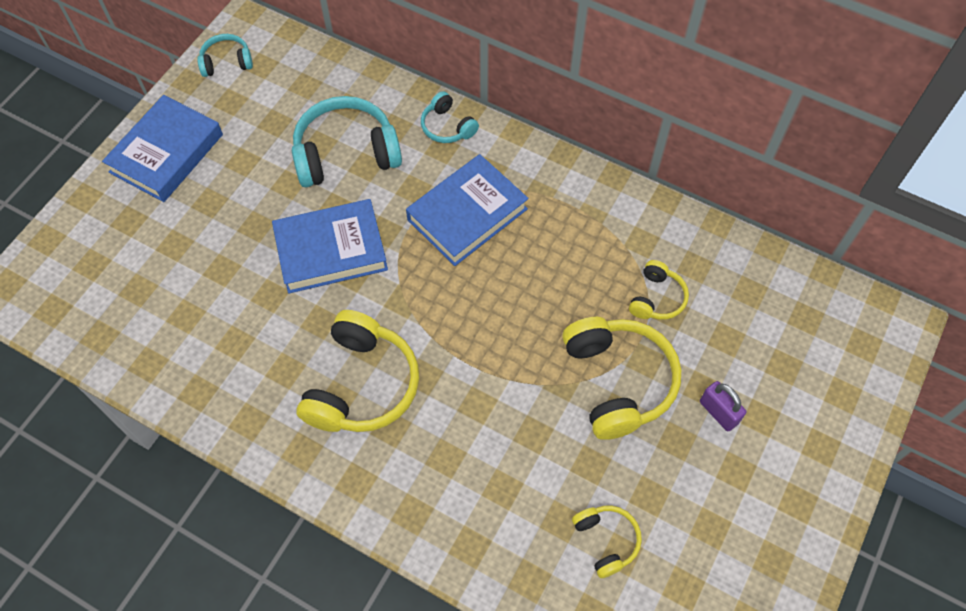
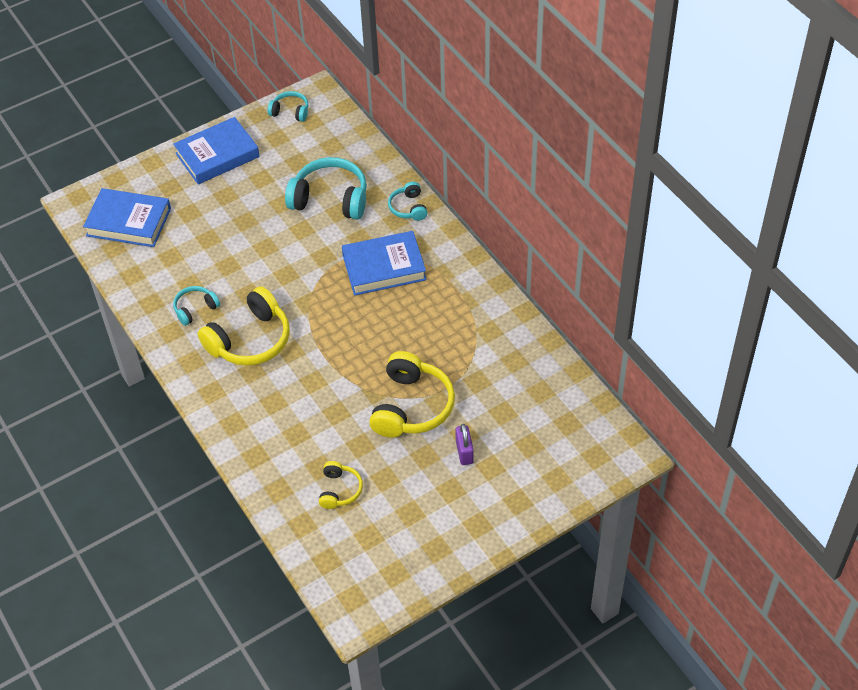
camera: 30 degrees right, 10 degrees down
(263, 374) = (195, 309): none -> turquoise headphones
(331, 250) = (282, 254): blue book -> blue book (129, 222)
(656, 298) = (473, 369): yellow headphones -> none

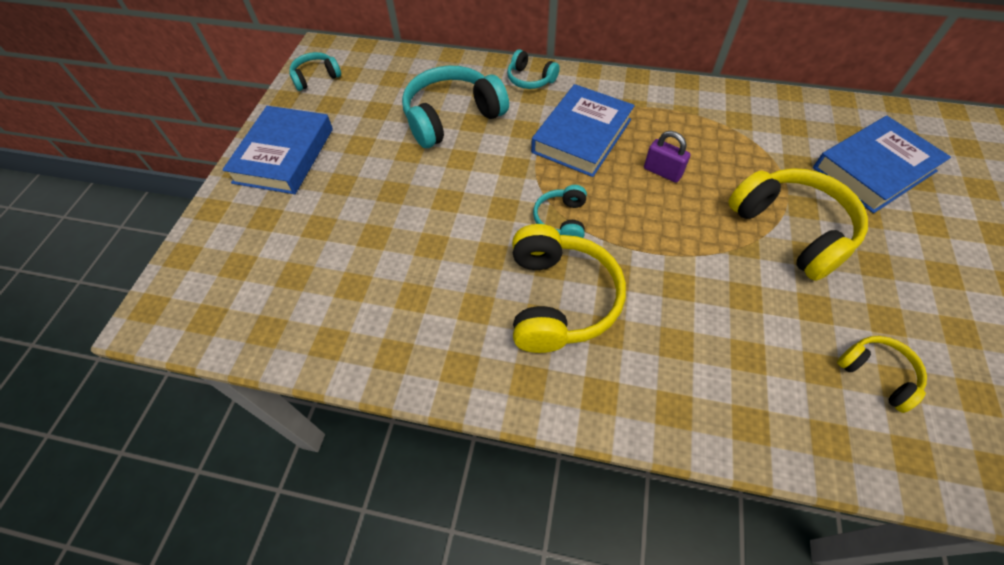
camera: 45 degrees left, 5 degrees up
(129, 222) = (253, 288): blue book -> blue book (873, 169)
(195, 309) = (455, 318): turquoise headphones -> turquoise headphones (562, 220)
(464, 452) = (894, 230): purple padlock -> purple padlock (662, 172)

